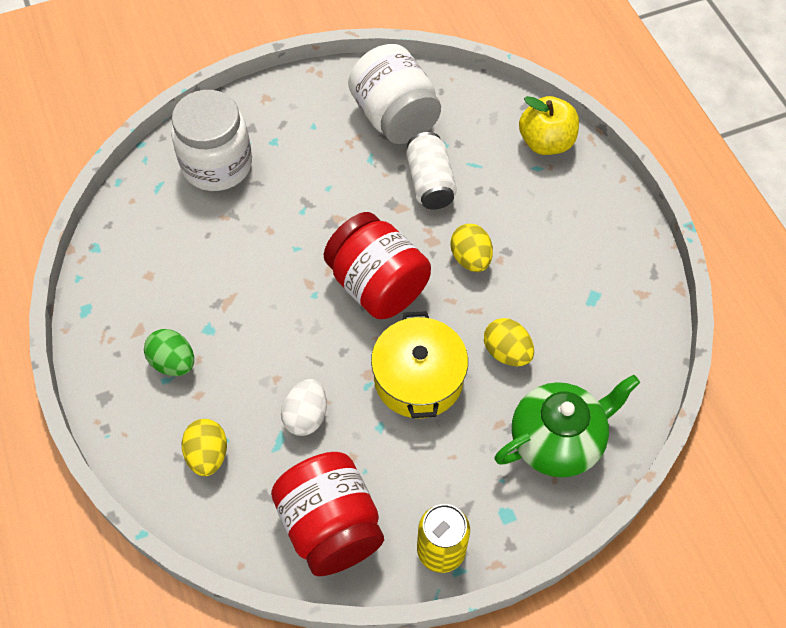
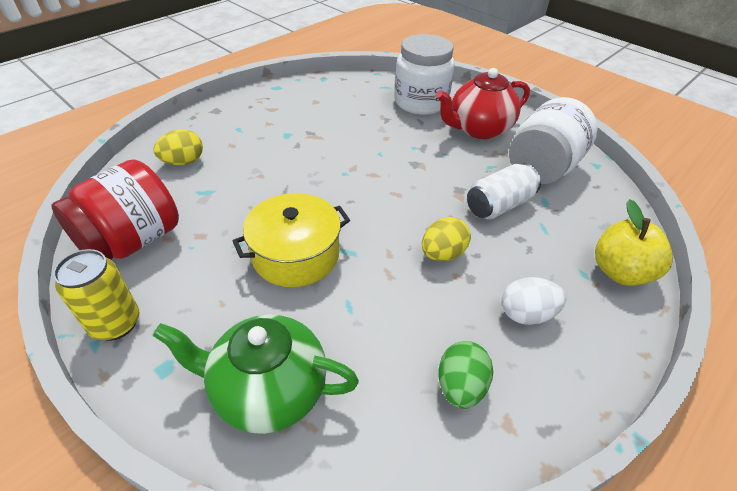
camera: 65 degrees right, 15 degrees down
(173, 362) = (253, 128): green egg -> green egg (460, 386)
(302, 136) = (478, 129): none -> red teapot
(306, 416) = (232, 199): white egg -> white egg (526, 314)
(377, 285) = (375, 203): red jar -> none
(507, 352) = (356, 311): yellow egg -> none
(557, 440) = (268, 390): green teapot -> green teapot turned 150 degrees clockwise

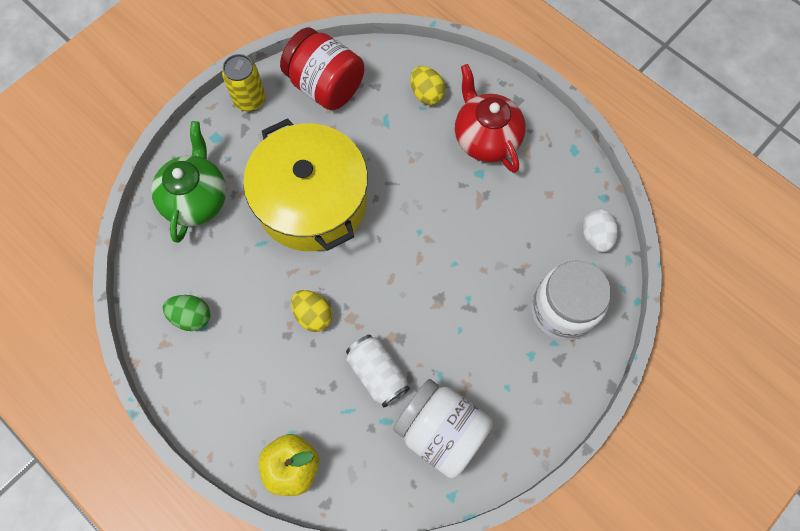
camera: 90 degrees right, 25 degrees up
(296, 255) = (312, 201): yellow pot -> yellow pot, size x1.60
(478, 129) = (511, 372): red teapot -> red teapot (485, 138)
(526, 314) = (249, 373): white egg -> white egg (595, 236)

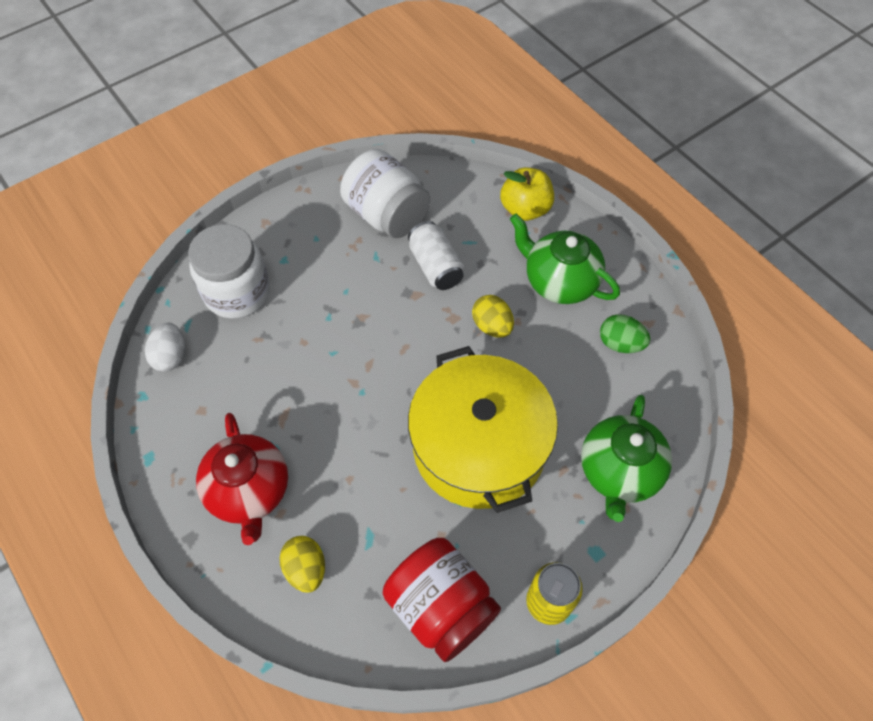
camera: 170 degrees left, 10 degrees down
(251, 377) = (559, 281): none -> green teapot

